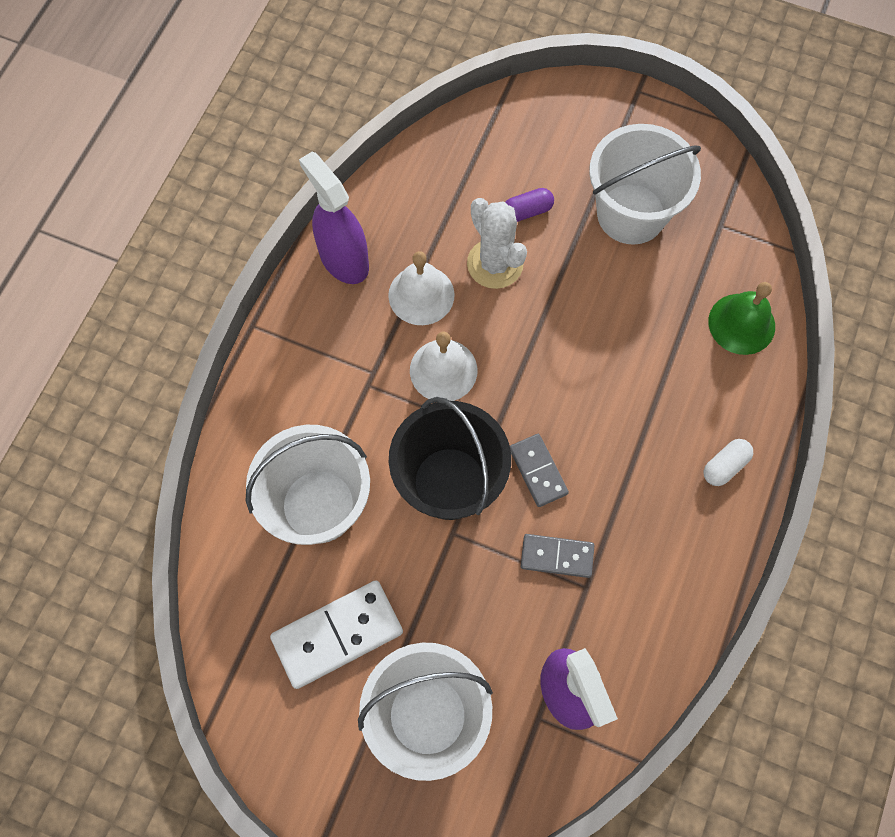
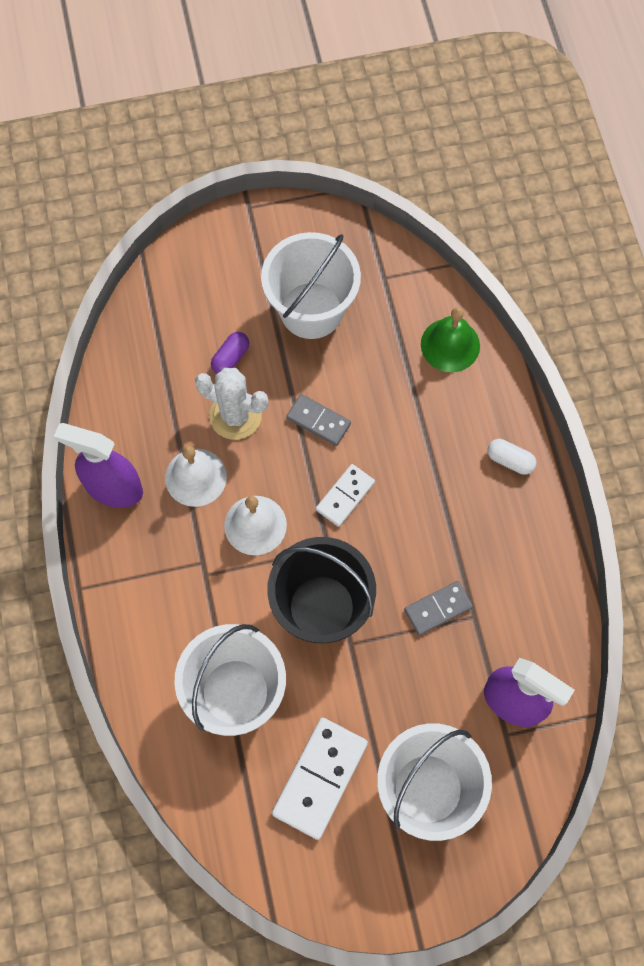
camera: 35 degrees left, 0 degrees up
(538, 471) = (380, 554): grey domino -> grey domino (318, 421)
(543, 397) = (345, 496): none -> white domino
(724, 466) = (510, 460): white capsule -> white capsule turned 75 degrees counterclockwise

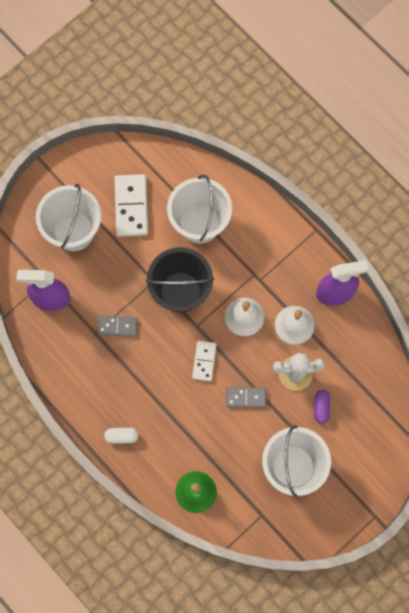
camera: 150 degrees right, 5 degrees up
(438, 608) = (117, 326): grey domino -> grey domino turned 60 degrees clockwise

